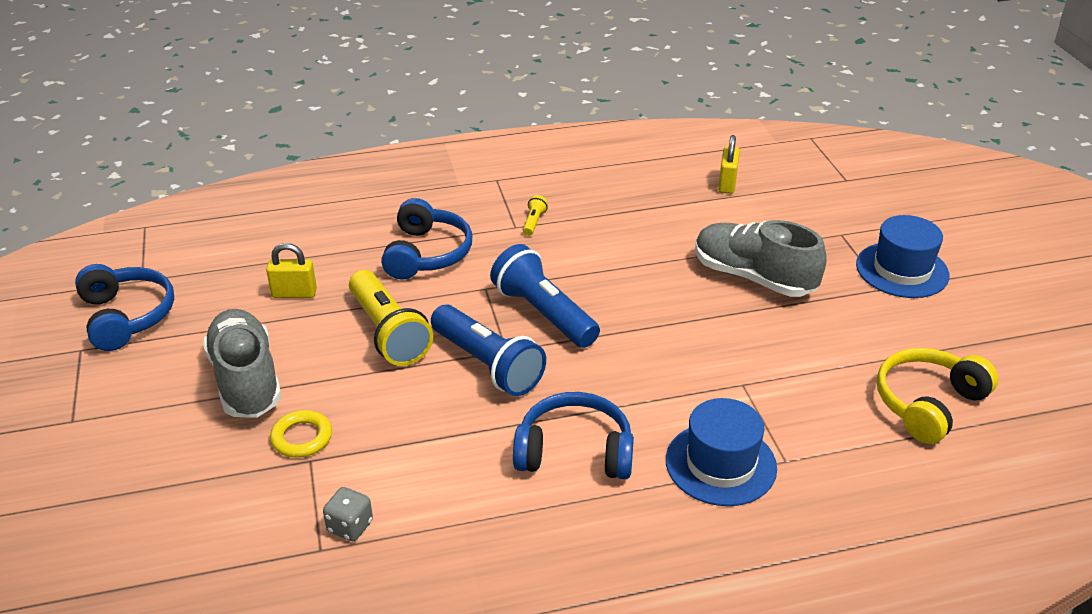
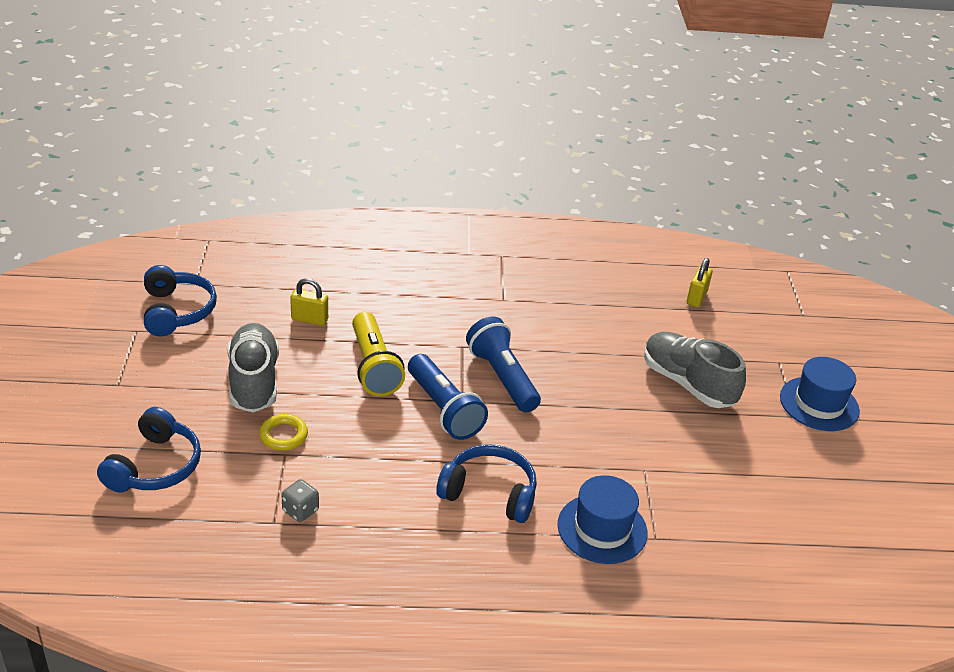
camera: 10 degrees right, 0 degrees up
(427, 254) = (424, 308): blue headphones -> blue headphones (155, 466)
(534, 222) = (520, 298): yellow flashlight -> none
(928, 404) = (793, 519): yellow headphones -> none

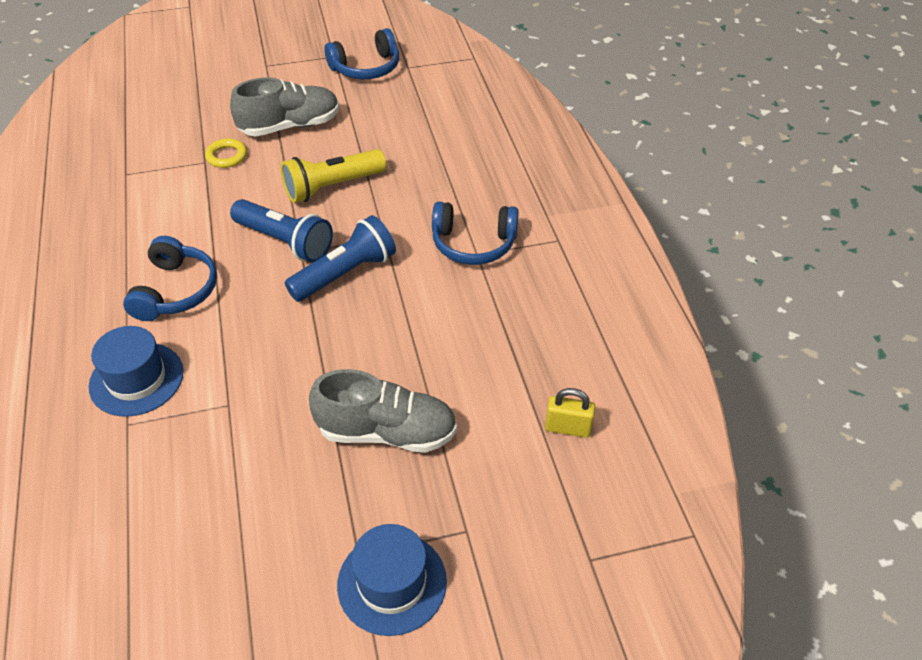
camera: 80 degrees right, 10 degrees up
(155, 466) = (179, 104): blue headphones -> blue headphones (473, 244)
(300, 510) = (140, 184): grey dice -> none
(309, 319) = (386, 136): yellow padlock -> none
(444, 409) = (285, 241): blue flashlight -> blue flashlight turned 105 degrees counterclockwise
(687, 383) = (387, 432): grey shoe -> grey shoe turned 60 degrees clockwise

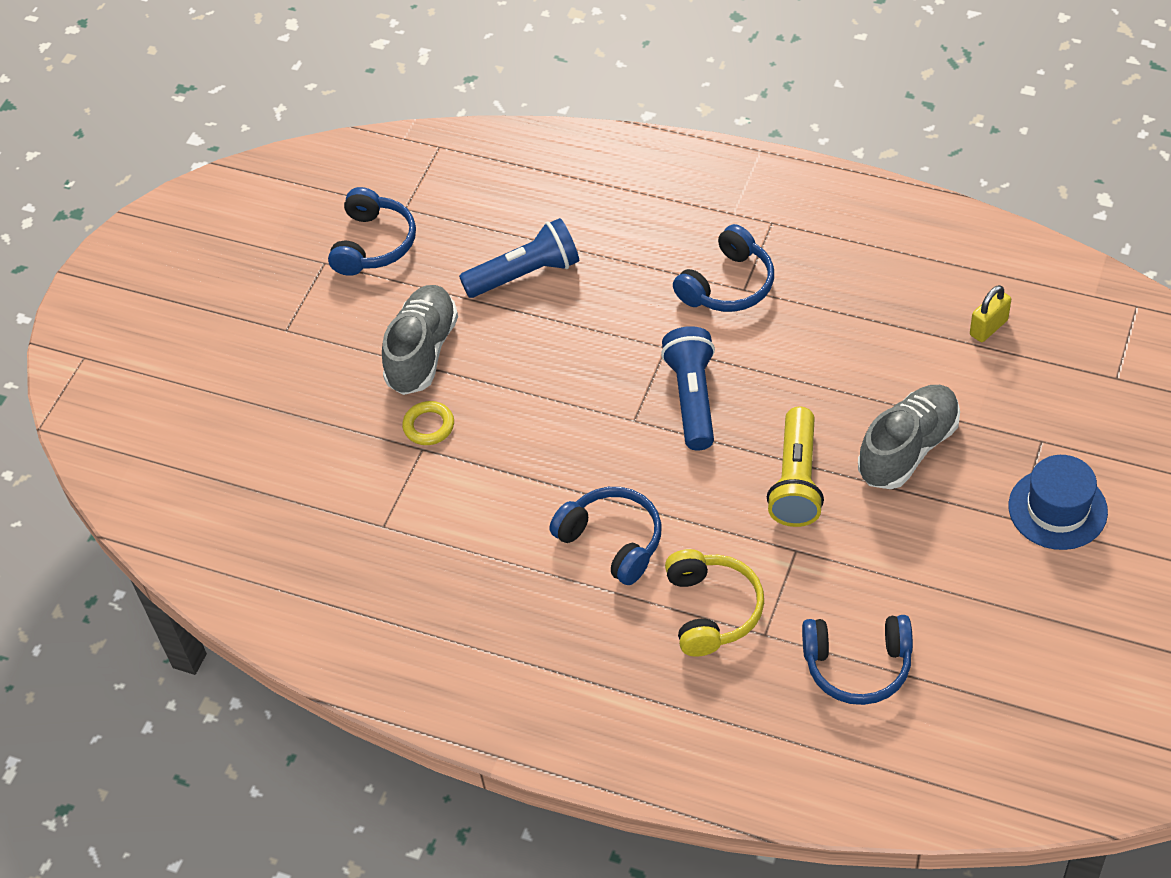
camera: 50 degrees left, 5 degrees up
(121, 505) = (857, 666): none -> blue headphones
(136, 379) = (712, 610): blue hat -> yellow headphones
(285, 241) = (609, 427): blue flashlight -> blue flashlight (525, 274)
(332, 187) = (556, 357): yellow flashlight -> yellow flashlight (796, 481)

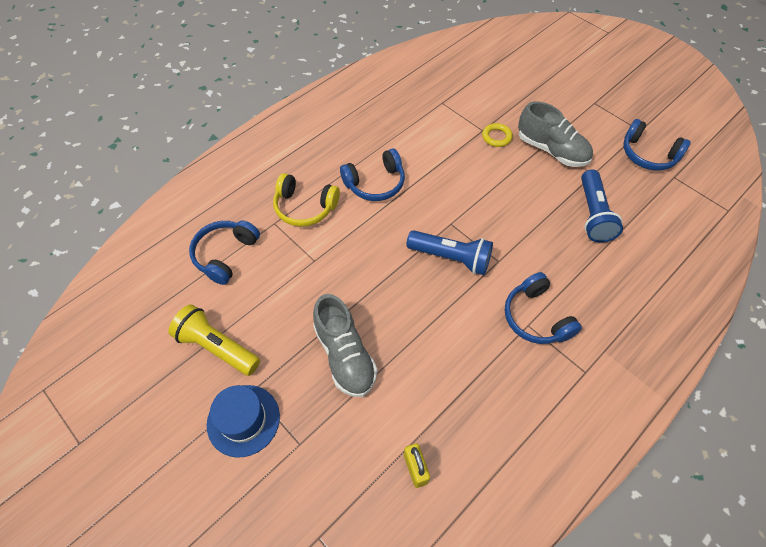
camera: 110 degrees right, 5 degrees up
(796, 481) = (360, 283): yellow flashlight -> yellow flashlight (217, 347)

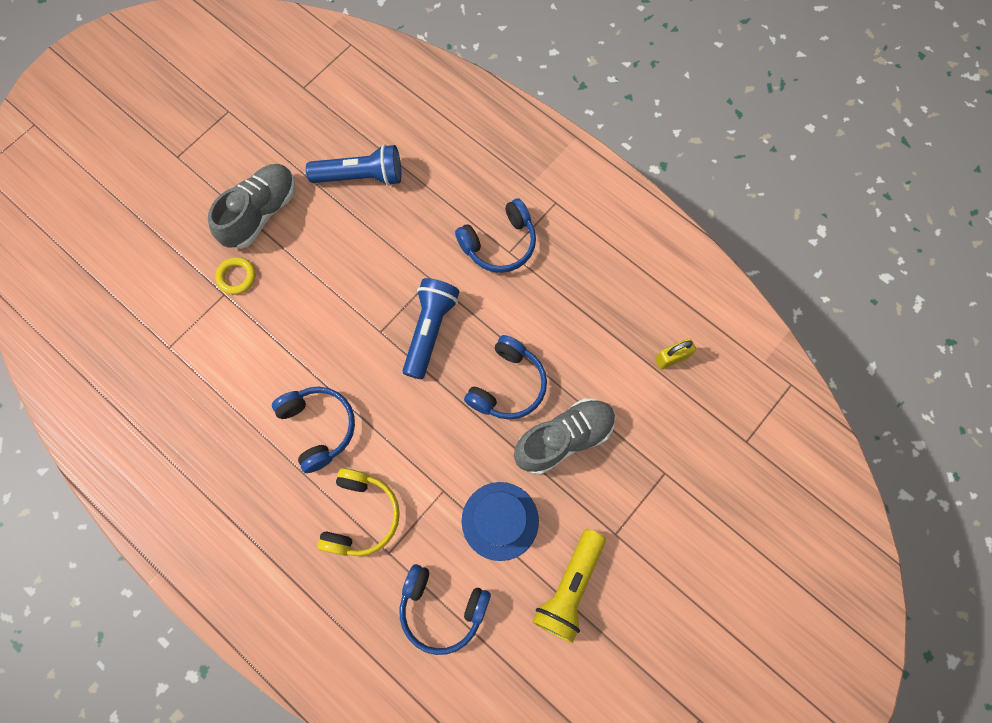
camera: 95 degrees left, 15 degrees up
(243, 420) = (649, 537): blue hat -> blue hat (500, 521)
(648, 154) = (268, 108): blue headphones -> blue headphones (507, 385)

